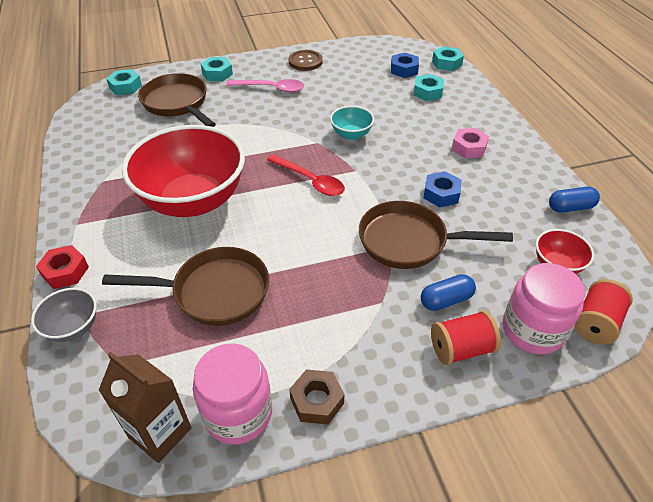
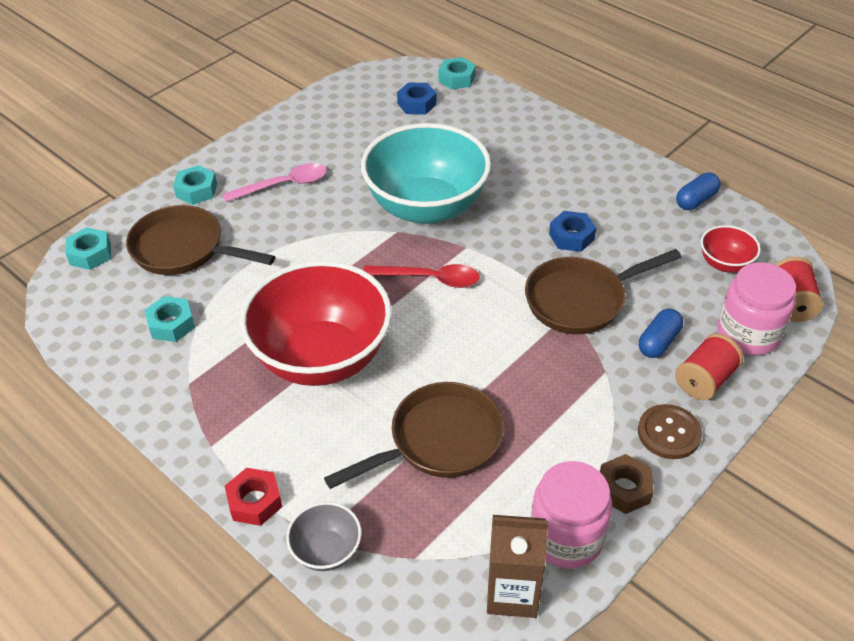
camera: 30 degrees left, 0 degrees up
(305, 61) = (293, 134): brown button -> brown button (669, 433)
(351, 134) = (426, 207): turquoise bowl -> turquoise bowl, size x2.31
(428, 92) = (465, 123): turquoise nut -> turquoise nut (171, 324)
(469, 148) = (558, 174): pink nut -> none

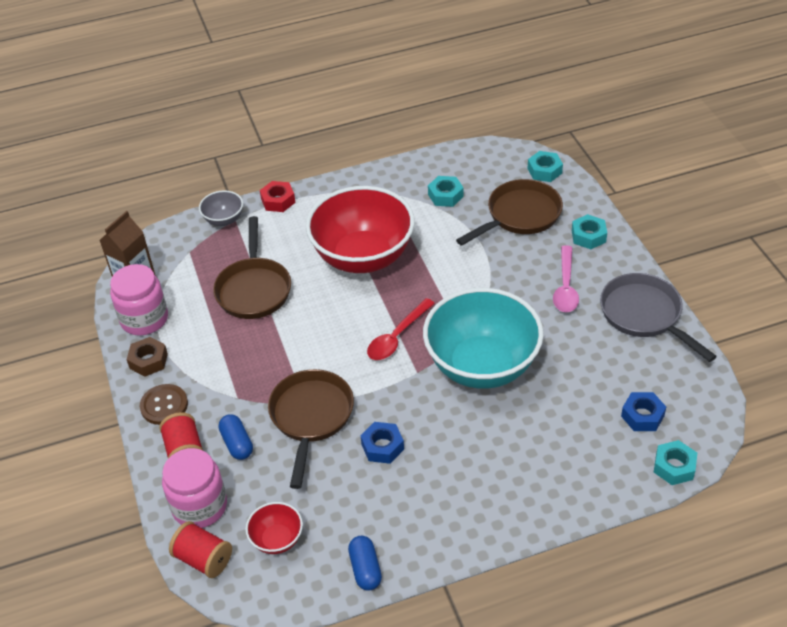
camera: 120 degrees right, 0 degrees up
(295, 129) = (644, 315): none -> grey pan

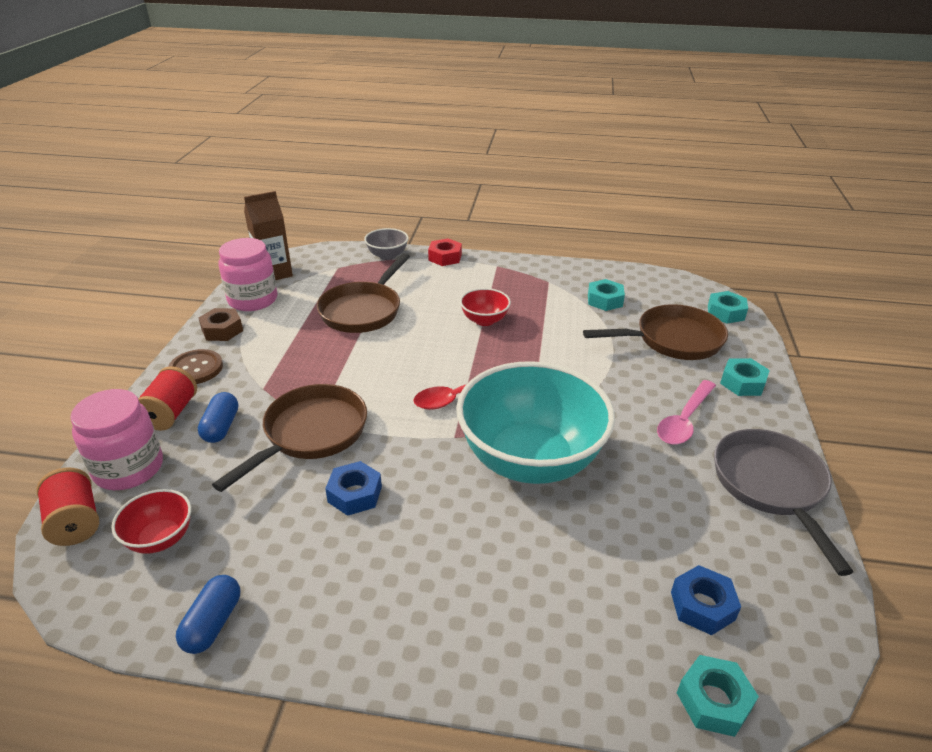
camera: 25 degrees right, 10 degrees down
(363, 257) = (484, 320): red bowl -> red bowl, size x0.43

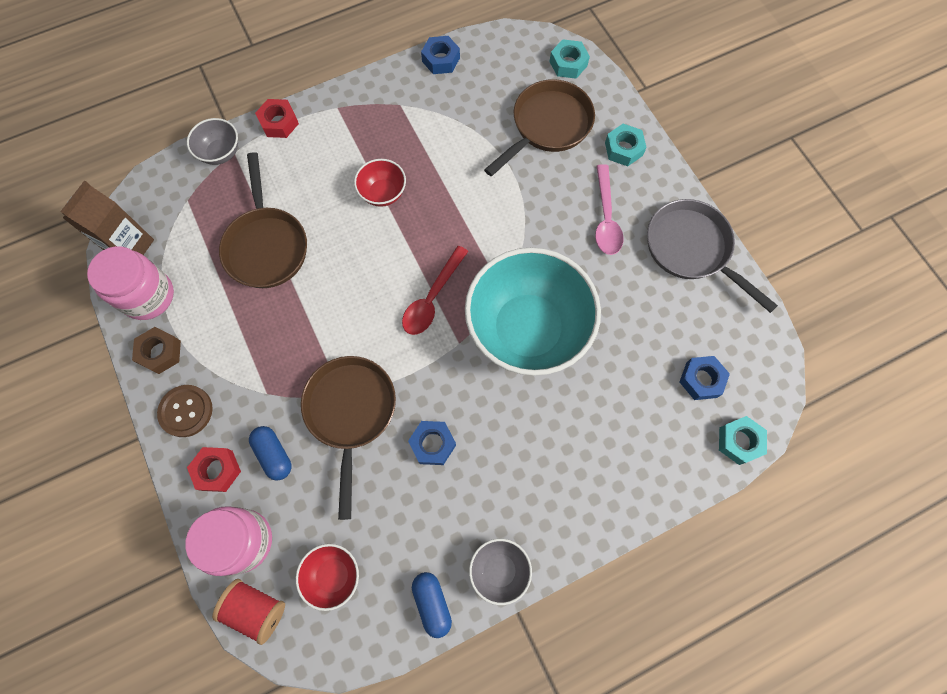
camera: 35 degrees left, 35 degrees up
(170, 413) = (217, 470): red spool -> red nut
(307, 640) = (499, 570): none -> grey bowl
(604, 300) = (464, 104): turquoise nut -> none
(607, 272) = (441, 59): none -> blue nut

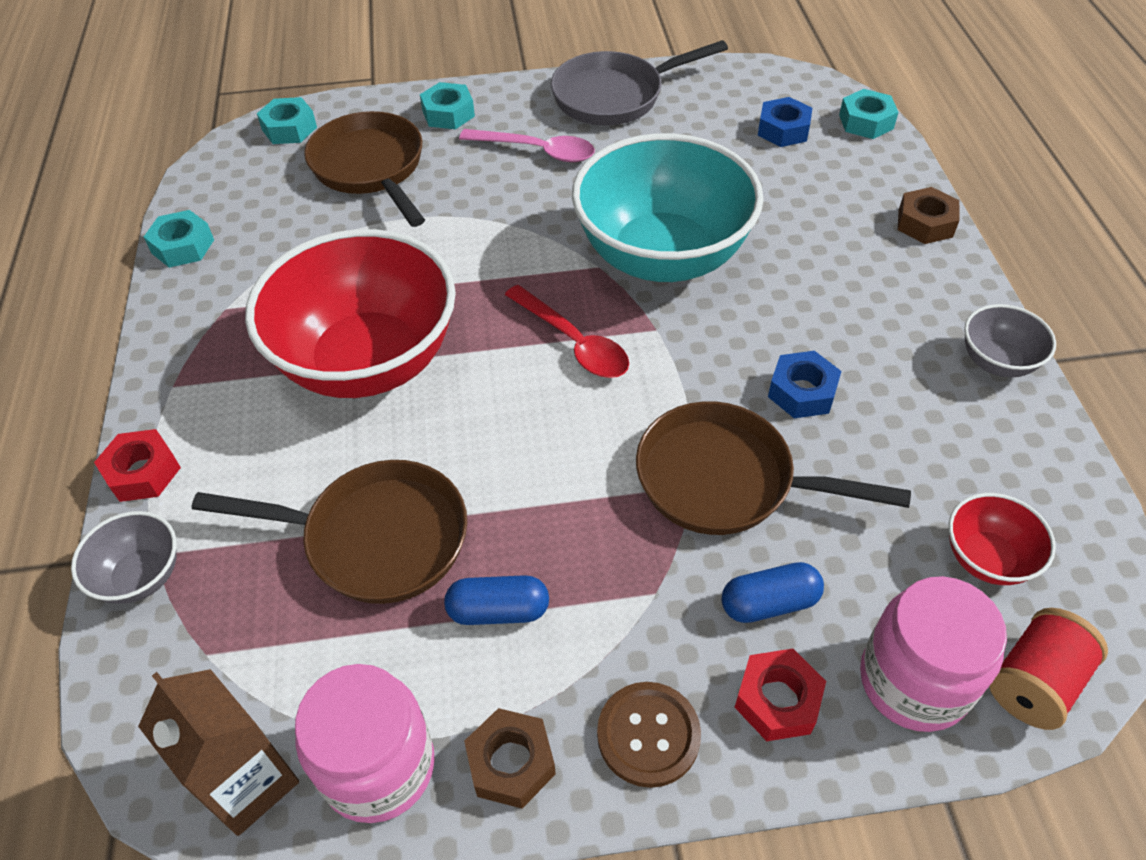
camera: 70 degrees left, 20 degrees down
(383, 193) = (368, 361): red bowl -> red bowl, size x2.31
(432, 603) = (1038, 444): blue capsule -> blue capsule (498, 610)
(441, 59) = (183, 246): blue nut -> turquoise nut
(629, 504) = (925, 223): none -> brown nut

